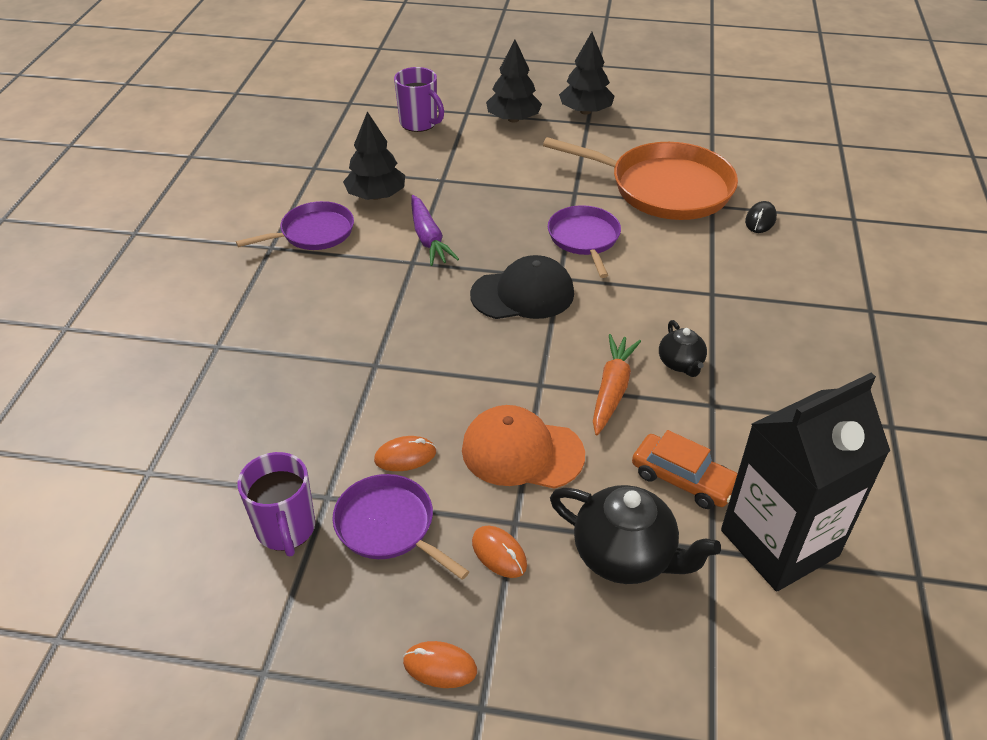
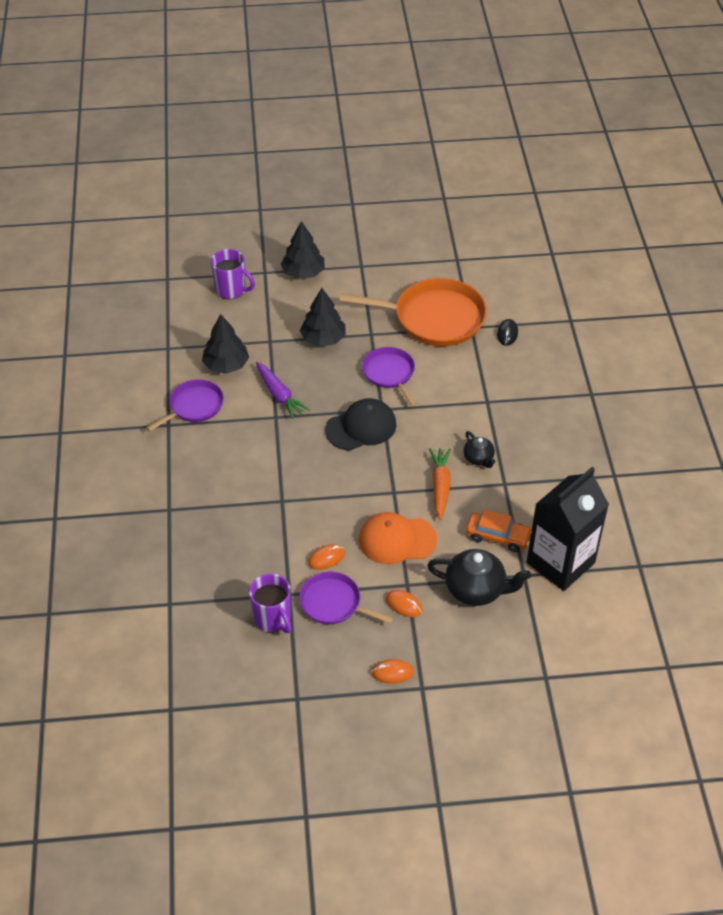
camera: 15 degrees left, 5 degrees up
(585, 111) = (356, 254): black tree -> black tree (323, 339)

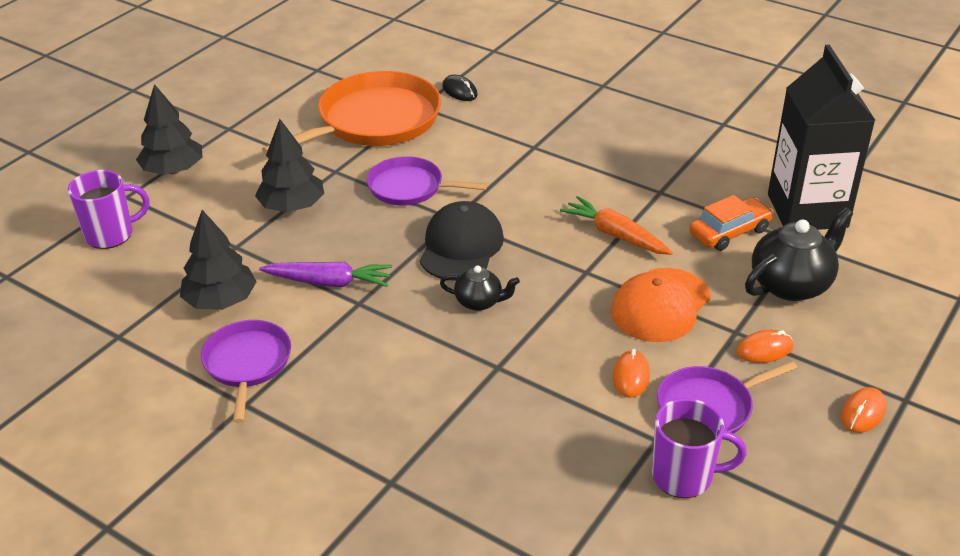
camera: 50 degrees left, 10 degrees down
(478, 459) = (606, 191): black teapot -> black teapot (479, 302)

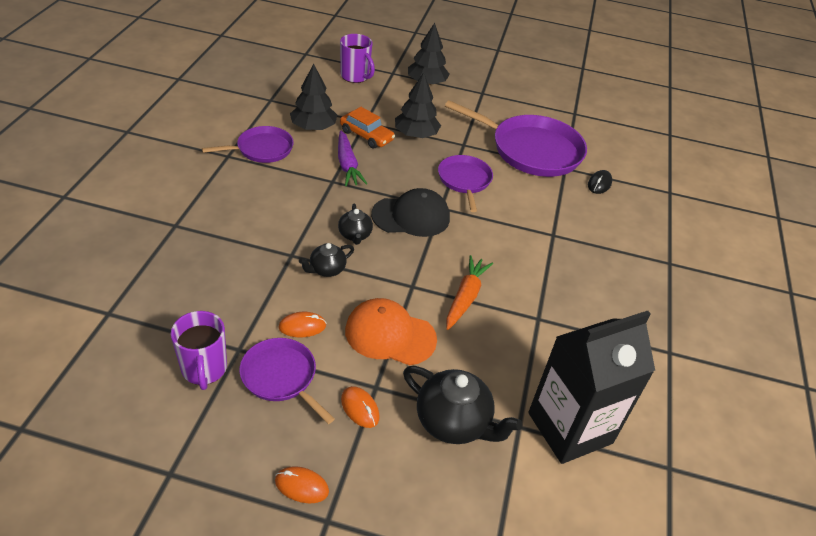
camera: 65 degrees right, 5 degrees up
(374, 121) = (531, 150): orange pan -> purple pan
(536, 338) = (327, 269): none -> black teapot
(729, 232) = (506, 371): orange car -> orange car (366, 136)

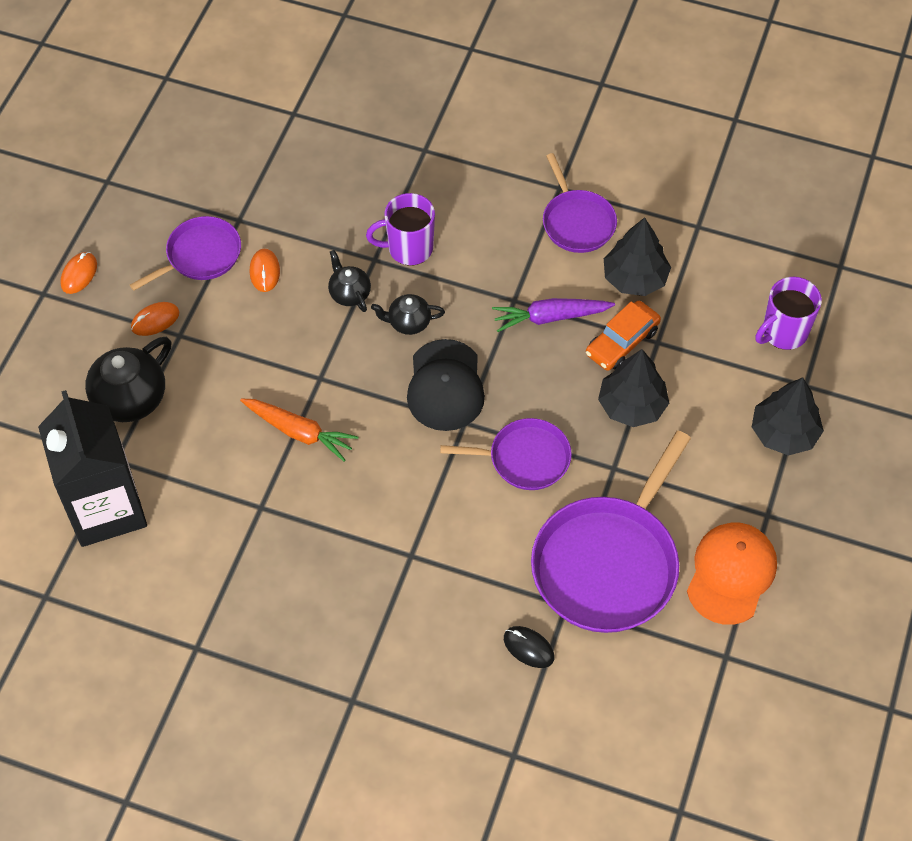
camera: 100 degrees right, 15 degrees up
(204, 369) = (216, 194): purple mug -> purple mug (408, 248)
(390, 335) = (247, 351): orange cap -> orange cap (731, 574)

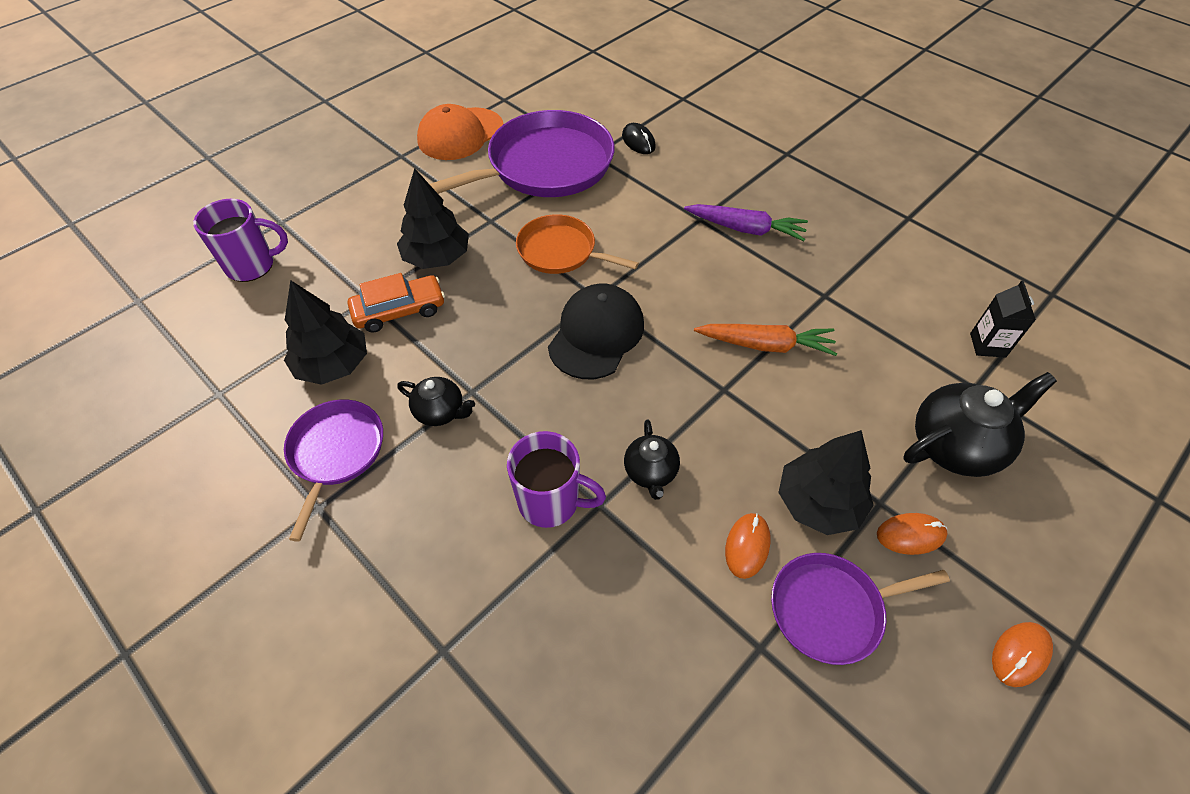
camera: 155 degrees left, 5 degrees down
(106, 509) = (987, 345): black carton -> black carton, size x0.41
(299, 432) = (765, 345): orange carrot -> orange carrot turned 135 degrees clockwise
(408, 322) = (599, 411): black teapot -> black teapot (440, 412)
(524, 458) = (561, 251): purple pan -> orange pan
(550, 317) = (448, 359): purple carrot -> purple carrot (745, 229)
(783, 433) = (334, 197): black tree -> black tree (818, 503)

